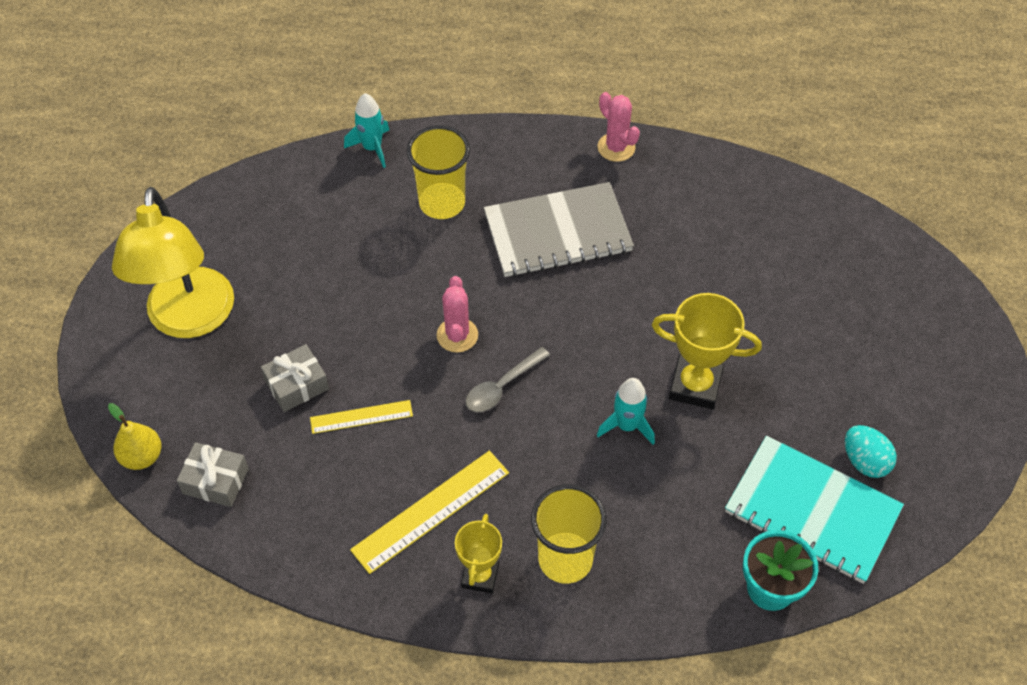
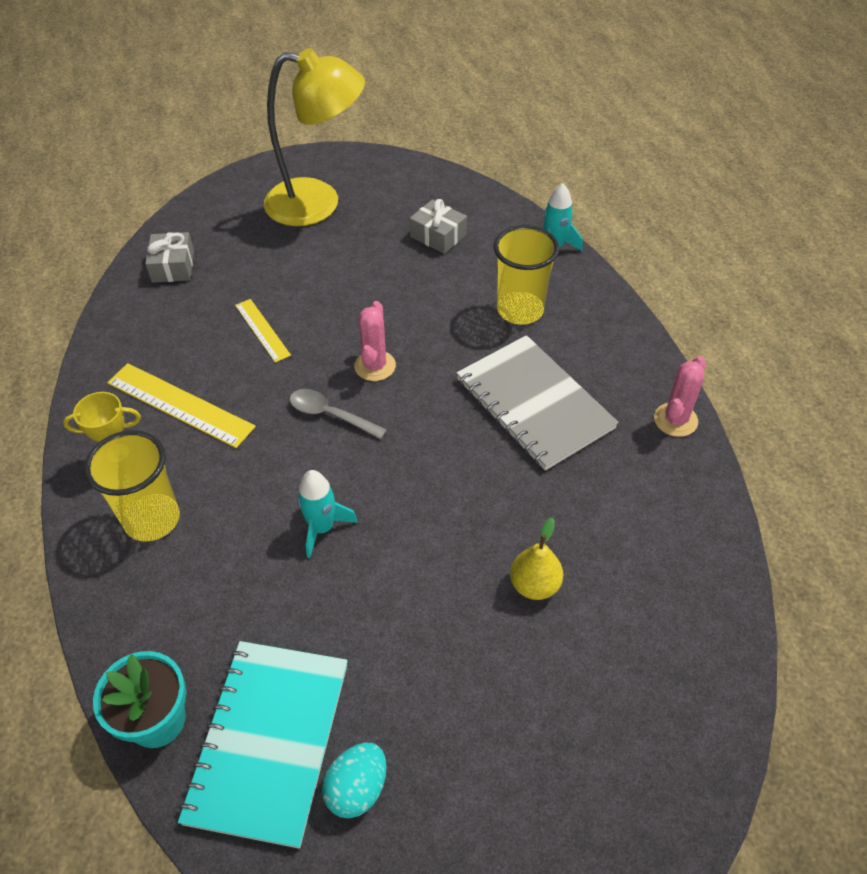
camera: 70 degrees right, 5 degrees down
(142, 456) = (183, 222): yellow pear -> yellow pear (534, 585)
(190, 319) = (318, 204): yellow lamp -> yellow lamp turned 150 degrees counterclockwise
(296, 385) = (280, 281): grey gift -> grey gift (438, 235)
(457, 335) = (375, 366): pink cactus -> pink cactus turned 60 degrees counterclockwise
(695, 385) = (396, 576): yellow trophy -> none

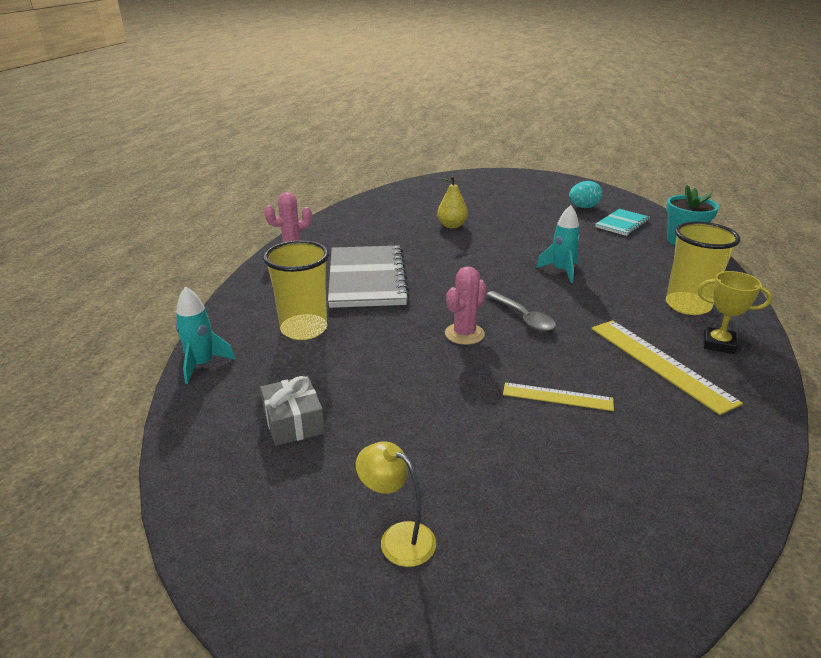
camera: 150 degrees left, 20 degrees down
(173, 266) = (659, 520): grey gift -> none
(262, 330) = (557, 397): yellow ruler -> yellow ruler turned 75 degrees counterclockwise
(269, 741) = (622, 224): turquoise notebook -> turquoise notebook, size x0.55
(318, 204) = (398, 538): yellow lamp -> yellow lamp, size x0.43

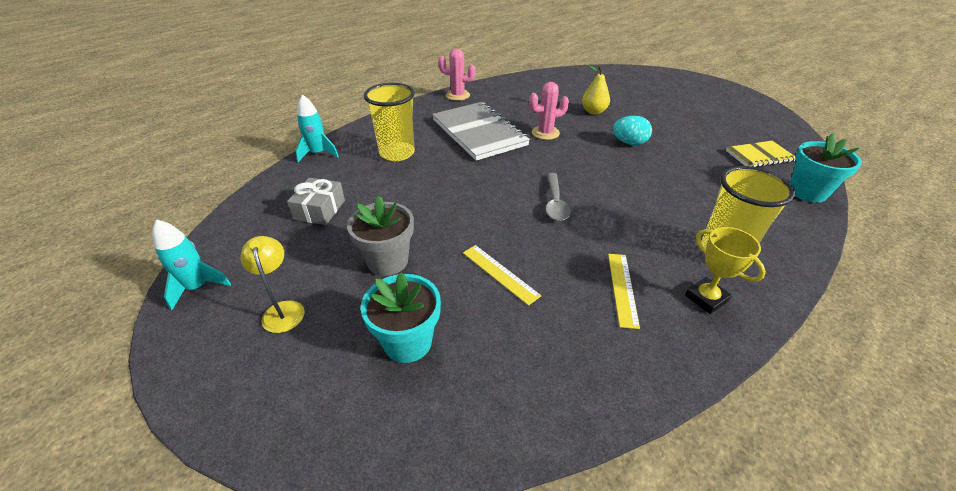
camera: 35 degrees right, 10 degrees up
(367, 279) = (479, 132): grey notebook -> grey notebook turned 60 degrees counterclockwise
(442, 436) = (387, 261): none -> grey flower pot
(464, 334) = (494, 198): pink cactus -> pink cactus (545, 133)
(560, 495) = (407, 342): none -> turquoise flower pot
(561, 271) = (639, 178): turquoise rocket -> turquoise rocket (198, 287)
(583, 207) = (738, 129): turquoise egg -> turquoise egg (629, 143)
(622, 224) = (759, 156): turquoise notebook -> yellow notebook
(660, 363) = (622, 288): yellow ruler -> yellow ruler, size x0.60

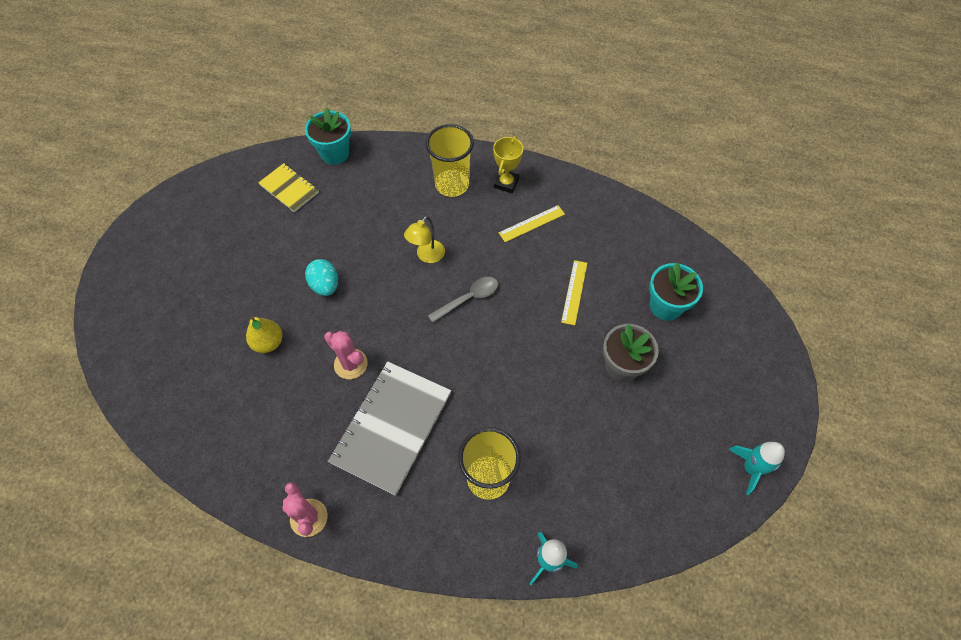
camera: 125 degrees left, 20 degrees up
(283, 309) = (711, 393): yellow lamp -> yellow lamp (427, 256)
(319, 210) = (617, 468): grey gift -> none

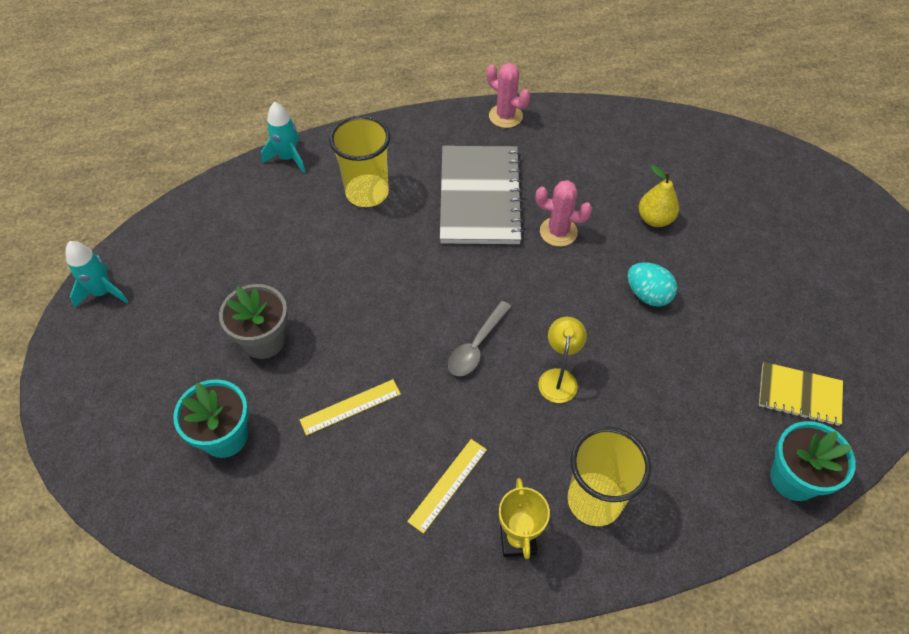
camera: 155 degrees right, 5 degrees down
(574, 292) = (350, 407): yellow ruler -> yellow ruler turned 75 degrees clockwise

